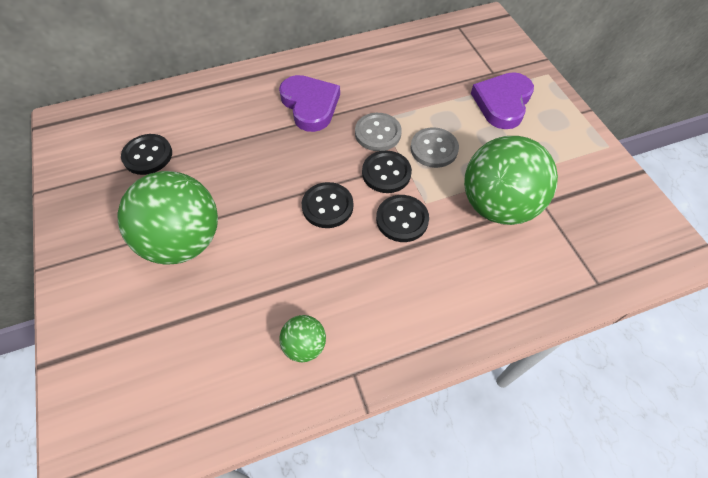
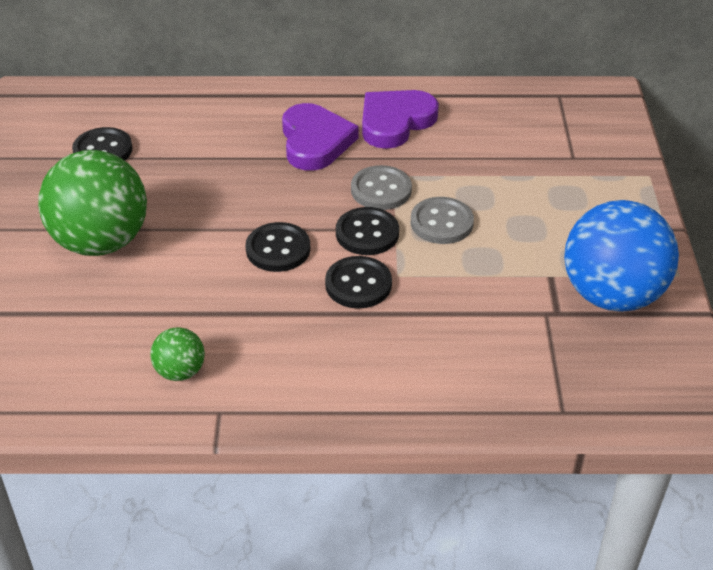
camera: 20 degrees right, 15 degrees down
(498, 205) = (486, 300): green ball -> none
(502, 103) = (563, 194): purple heart -> purple heart (395, 122)
(577, 175) = (611, 295): none -> blue ball

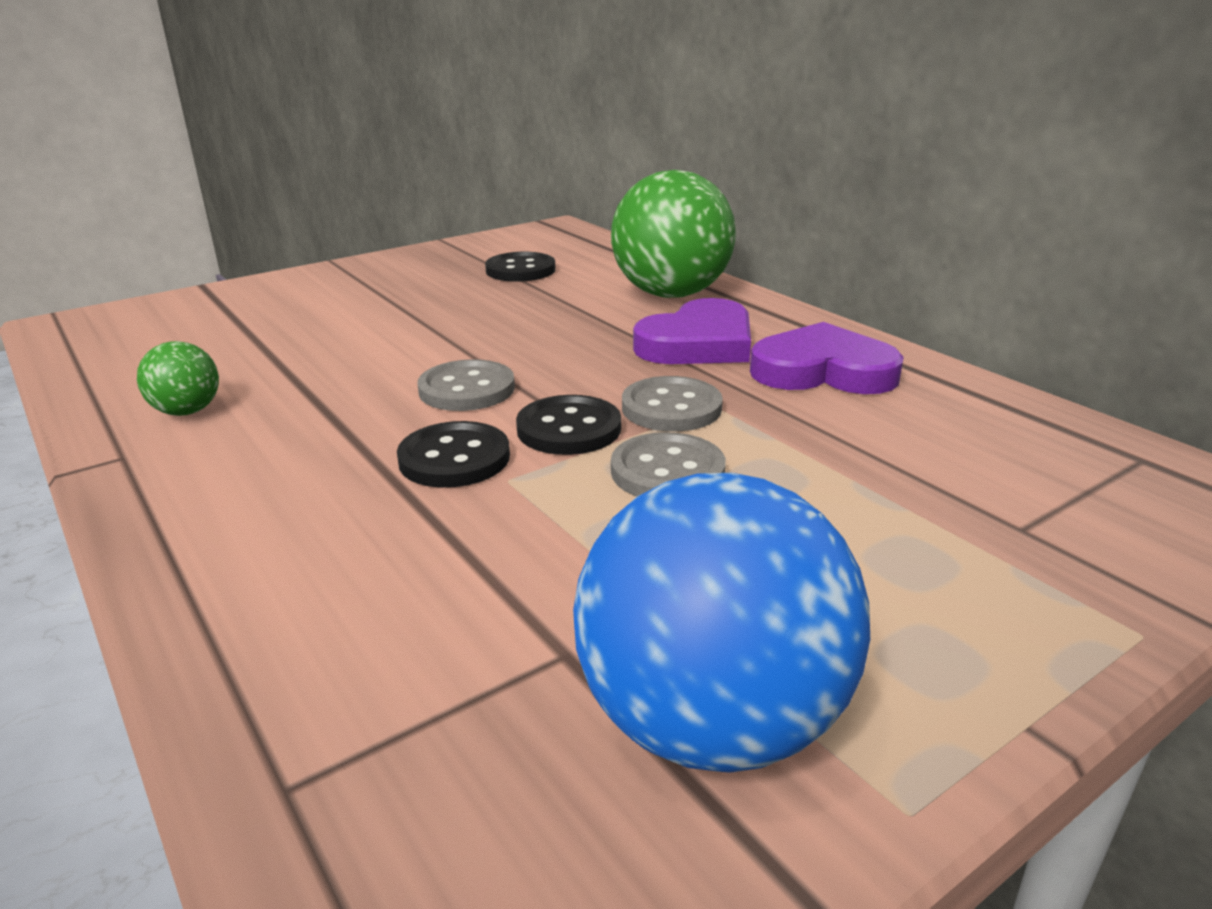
camera: 55 degrees right, 15 degrees down
(101, 242) = (377, 311): green ball -> green ball (671, 294)
(278, 249) = (467, 389): black button -> grey button

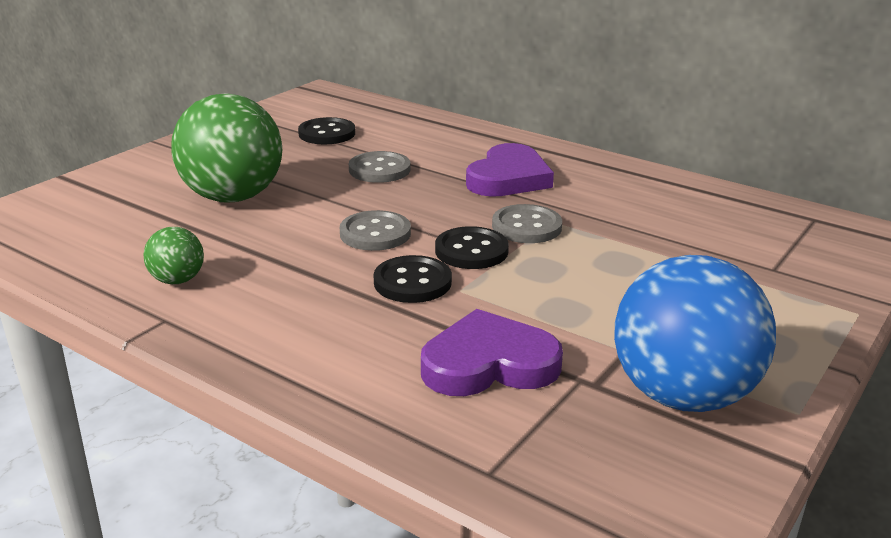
camera: 20 degrees left, 0 degrees up
(667, 471) = (557, 268): grey button -> grey button (379, 170)
(671, 294) = (459, 141): green ball -> green ball (232, 197)
(823, 371) = (604, 187): purple heart -> purple heart (489, 364)

